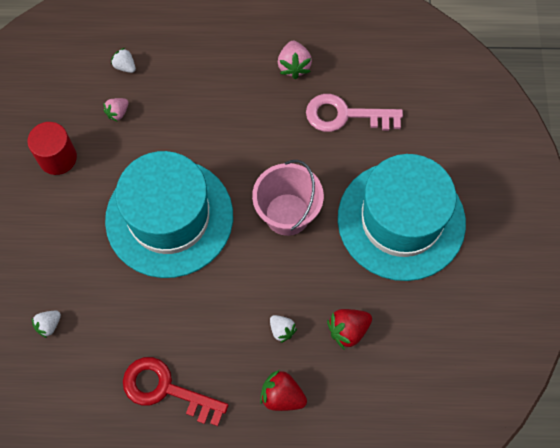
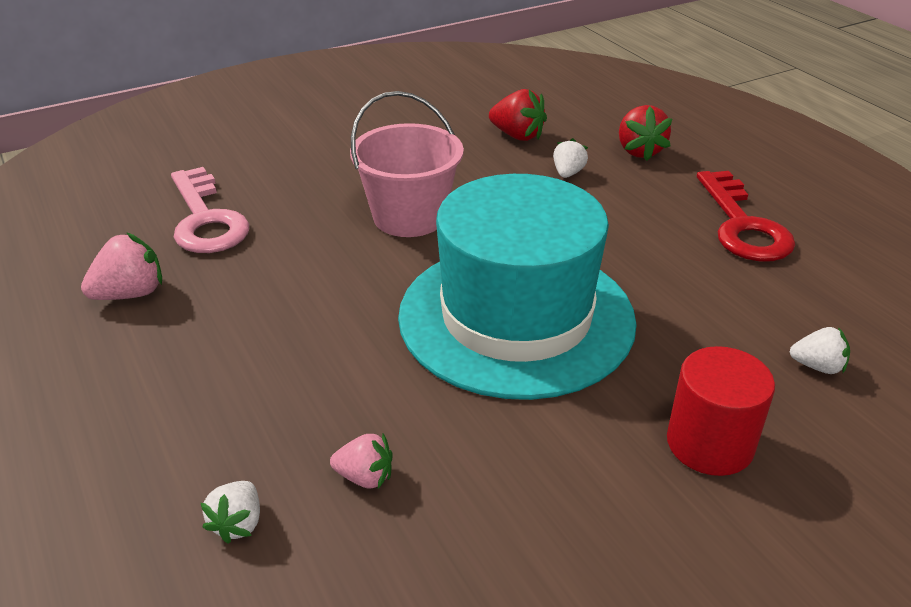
camera: 120 degrees left, 30 degrees down
(57, 158) = (538, 522): red cylinder -> red cylinder (709, 444)
(401, 220) = (344, 140): turquoise hat -> none

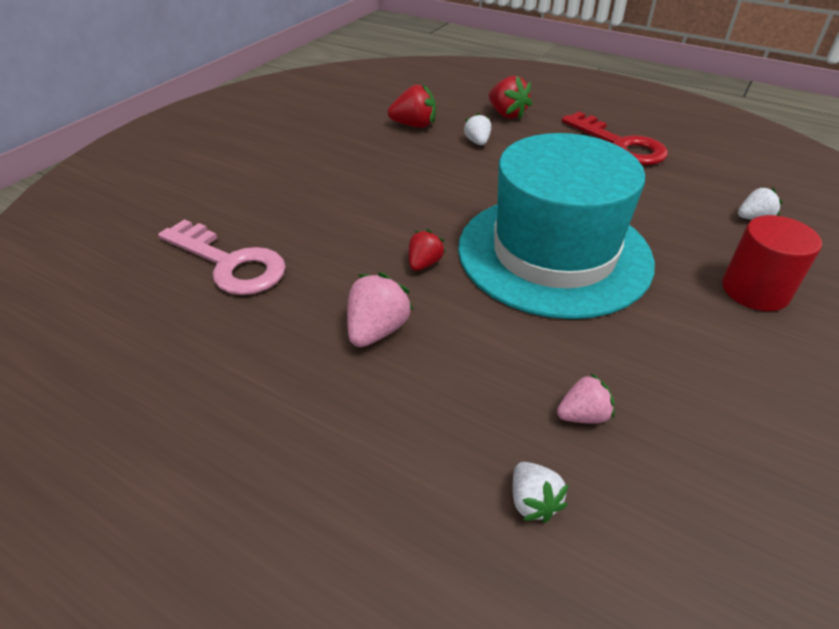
camera: 30 degrees left, 5 degrees up
(130, 294) = (226, 352): pink strawberry -> pink strawberry (377, 330)
(372, 280) = (424, 264): none -> red strawberry
(409, 217) = (399, 207): pink bucket -> none

